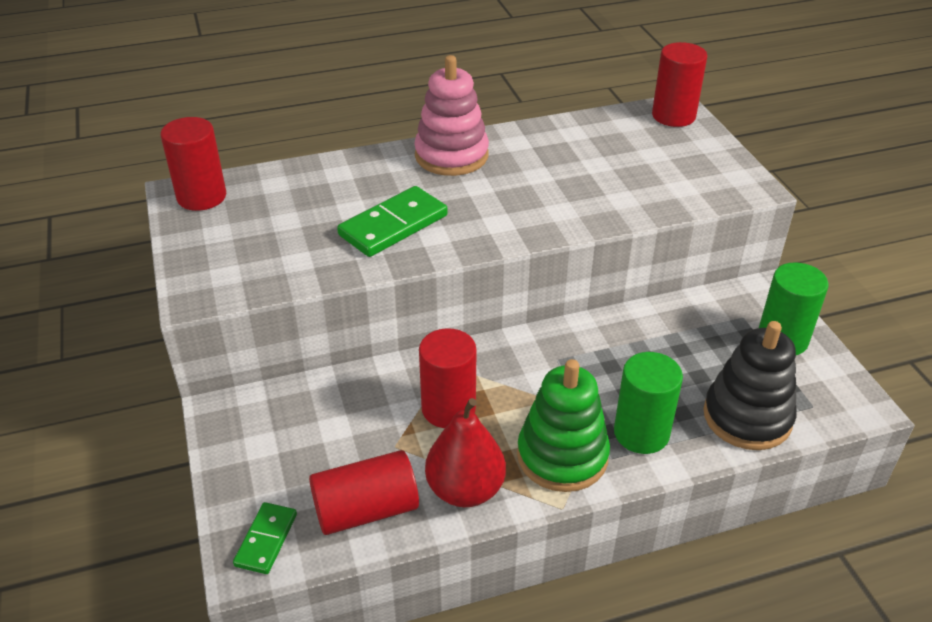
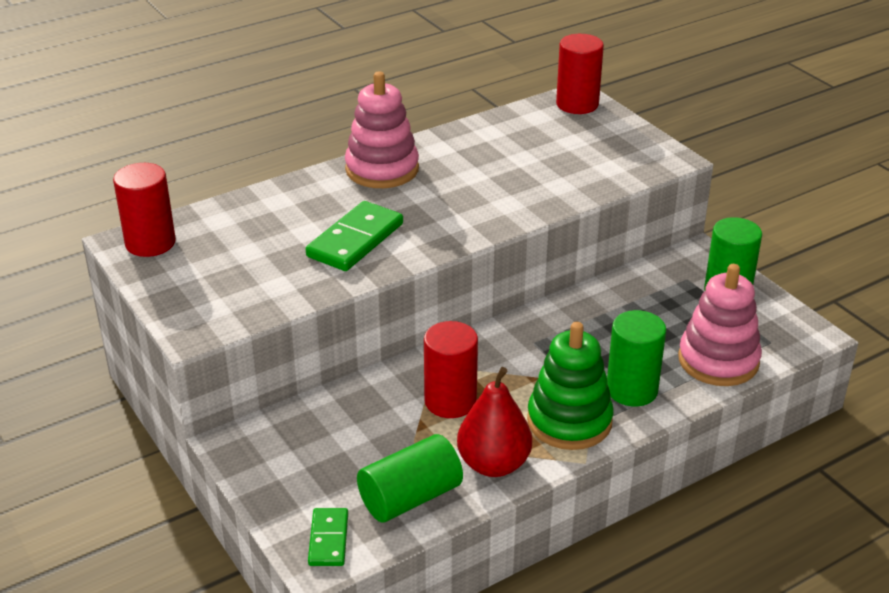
camera: 15 degrees left, 5 degrees down
(366, 510) = (410, 497): red cylinder -> green cylinder
(747, 417) = (718, 360): black stacking toy -> pink stacking toy

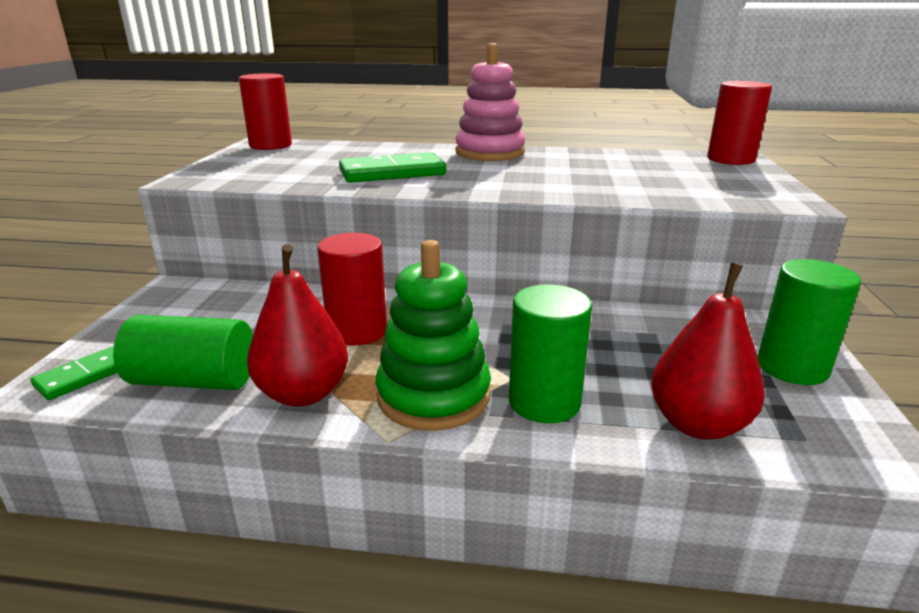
camera: 40 degrees right, 10 degrees down
(718, 360) = (698, 424): pink stacking toy -> red pear

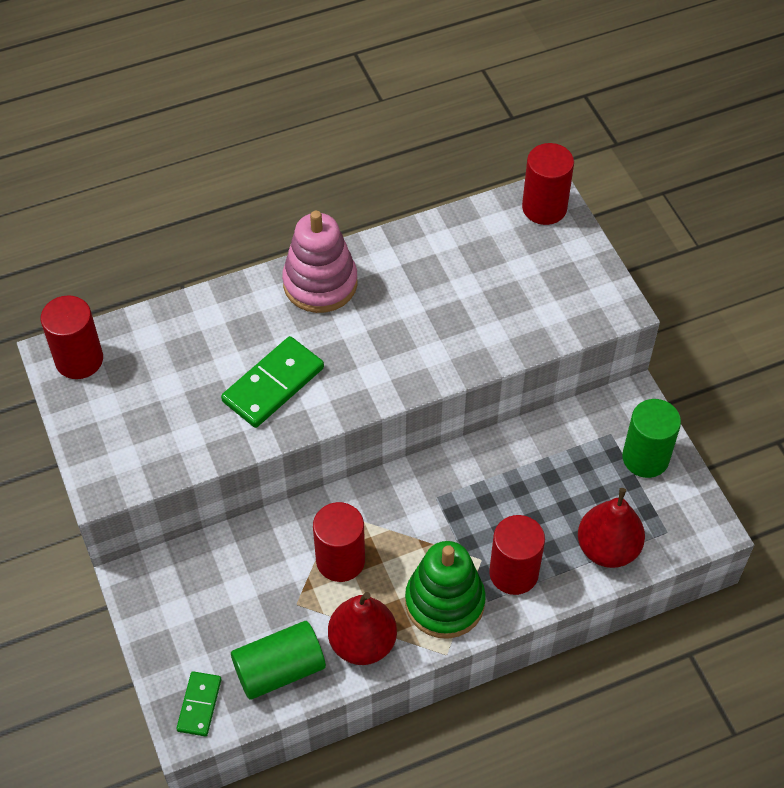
camera: 30 degrees left, 30 degrees up
(544, 402) = (513, 573): green cylinder -> red cylinder

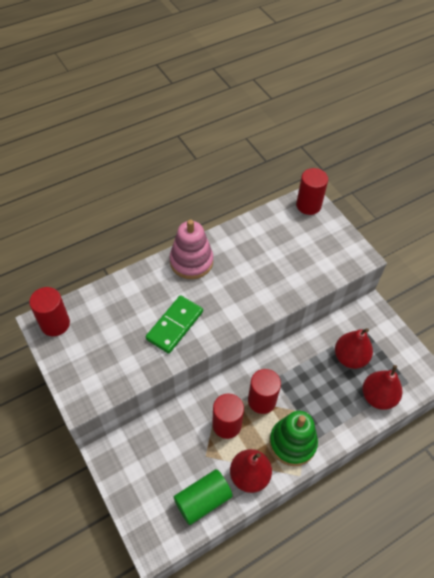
camera: 10 degrees left, 0 degrees up
(199, 705) = (157, 531): green domino -> none
(513, 573) = (328, 419): red cylinder -> red cylinder (262, 400)
(574, 479) = (350, 357): none -> red pear
(645, 458) = (386, 340): green cylinder -> none

